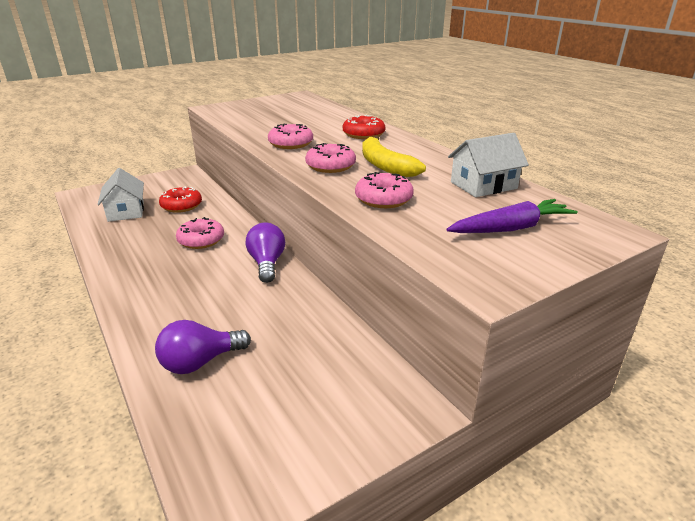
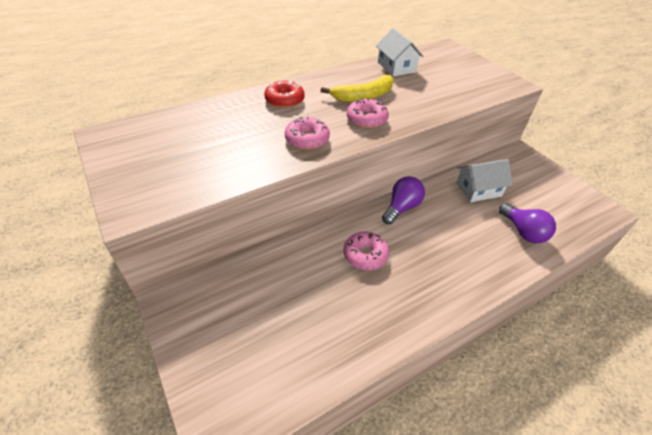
camera: 90 degrees left, 15 degrees up
(126, 211) = (291, 344): white house -> white house (478, 189)
(181, 206) = (283, 286): red donut -> none
(267, 263) = (401, 207): purple light bulb -> purple light bulb turned 135 degrees clockwise
(383, 199) = (426, 102): pink donut -> none
(510, 228) = (454, 69): purple carrot -> none

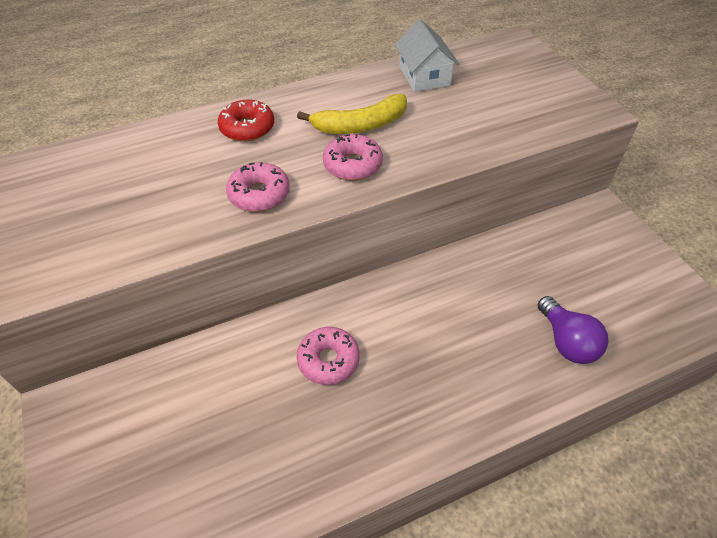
camera: 10 degrees right, 5 degrees up
(401, 207) = (399, 290): purple light bulb -> none
(478, 189) = (519, 269): white house -> none

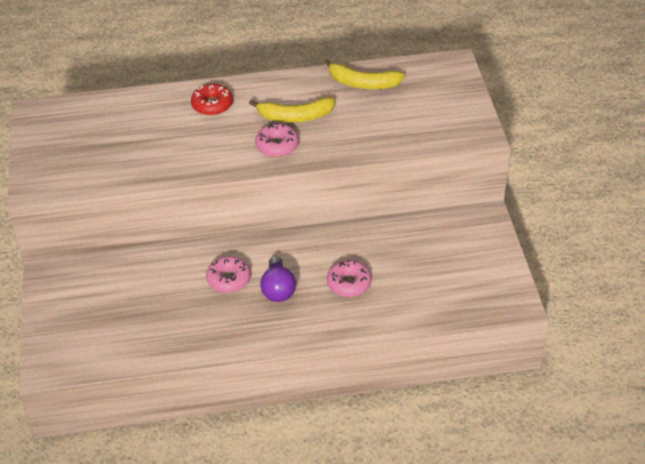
camera: 15 degrees right, 5 degrees down
(259, 194) = (205, 155): pink donut -> pink donut (349, 283)
(424, 76) = (363, 83): white house -> yellow banana
(566, 341) = (401, 300): purple light bulb -> purple light bulb (278, 289)

